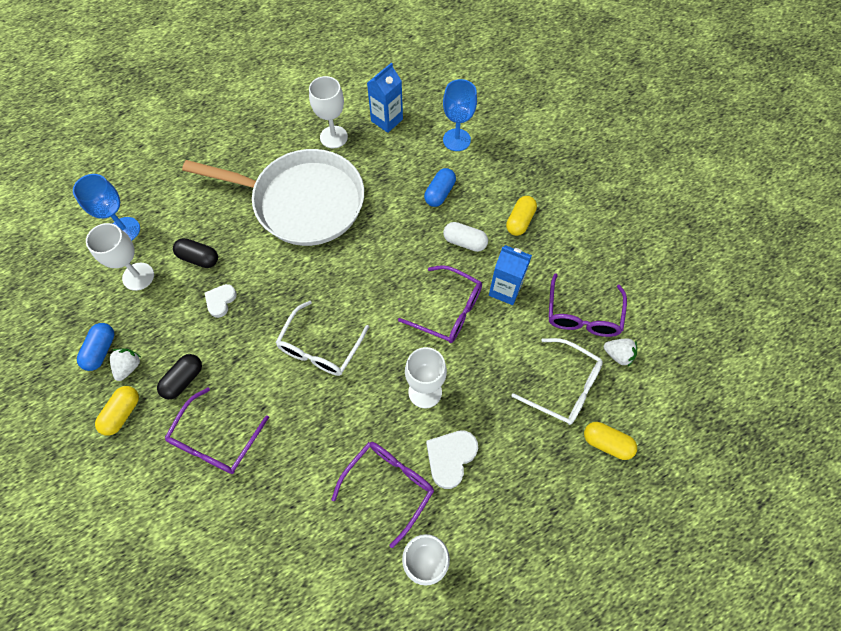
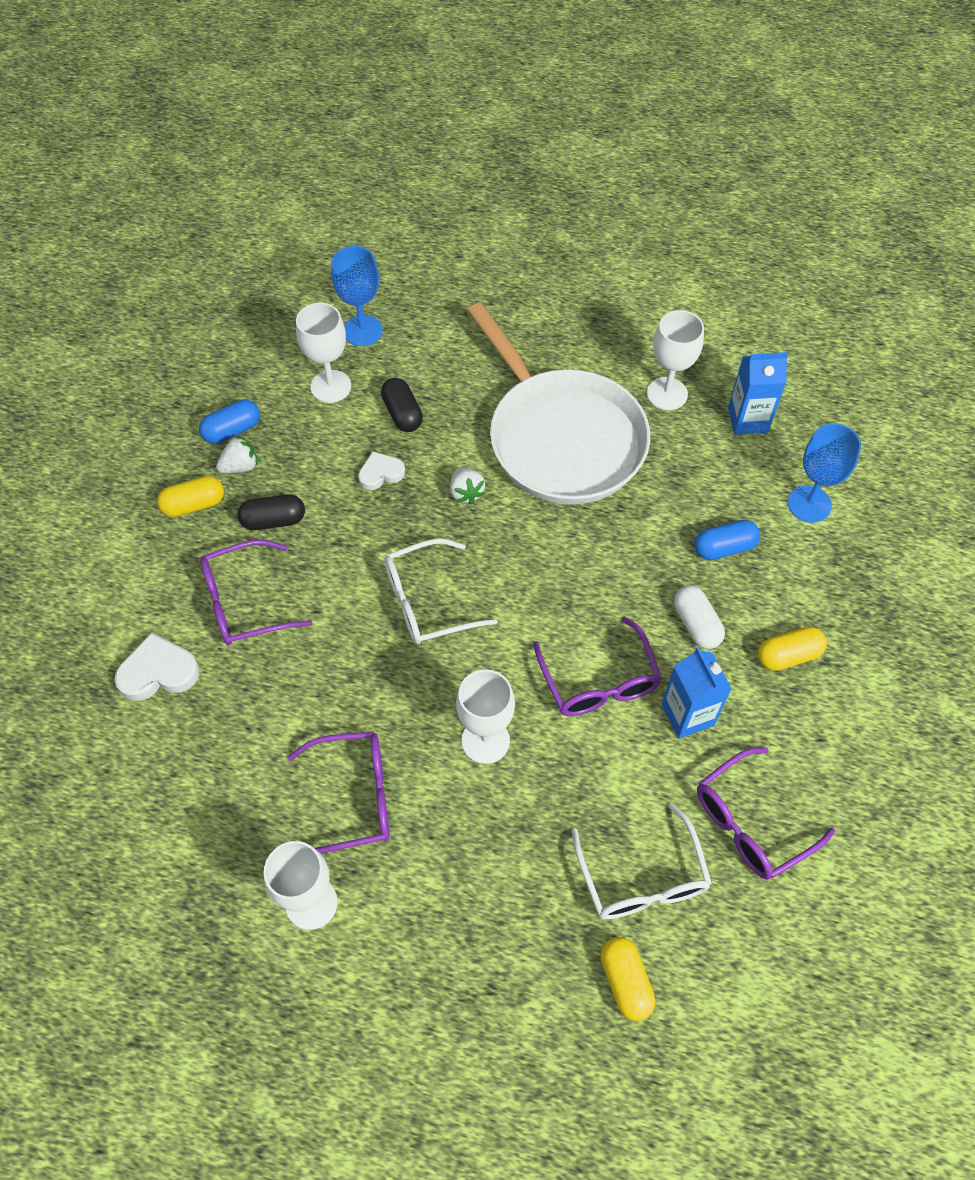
camera: 45 degrees right, 5 degrees down
(450, 458) = (441, 830): white heart -> white heart (158, 672)
(618, 355) = (745, 904): white strawberry -> white strawberry (466, 492)

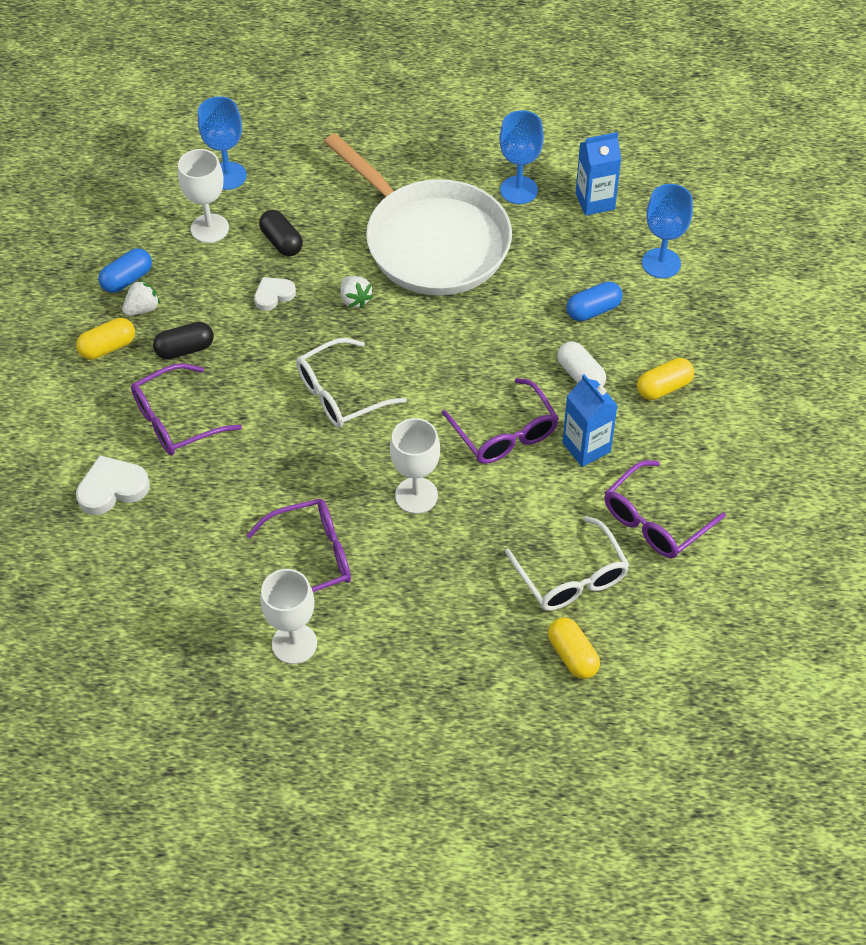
camera: 10 degrees left, 5 degrees down
(667, 394) = (518, 190): white goblet -> blue goblet

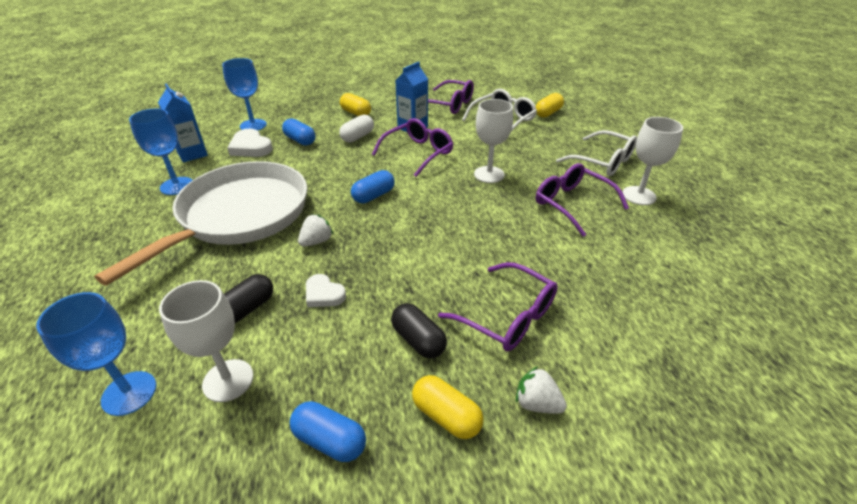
camera: 110 degrees left, 15 degrees down
(112, 488) = (613, 337): white heart -> white heart (251, 147)
(142, 309) = (374, 402): white strawberry -> white strawberry (537, 403)
(341, 393) = (421, 225): white glasses -> white glasses (602, 162)
(419, 363) = (373, 196): none -> blue capsule

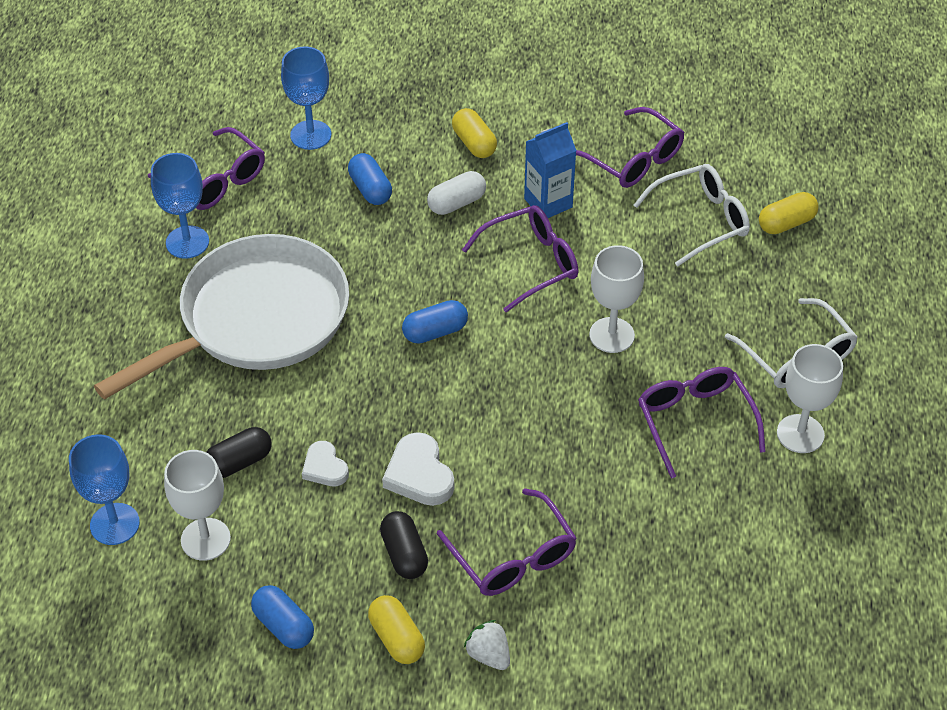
camera: 20 degrees right, 10 degrees up
(192, 154) = (215, 180): blue carton -> purple glasses
(251, 147) = (297, 187): white heart -> white heart (419, 474)
(316, 241) = (338, 389): white strawberry -> none

